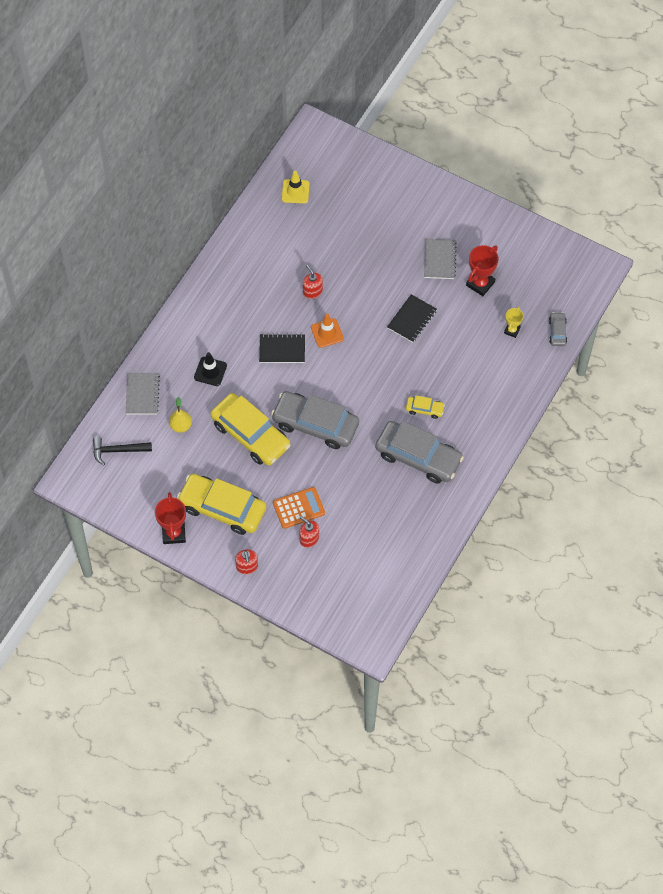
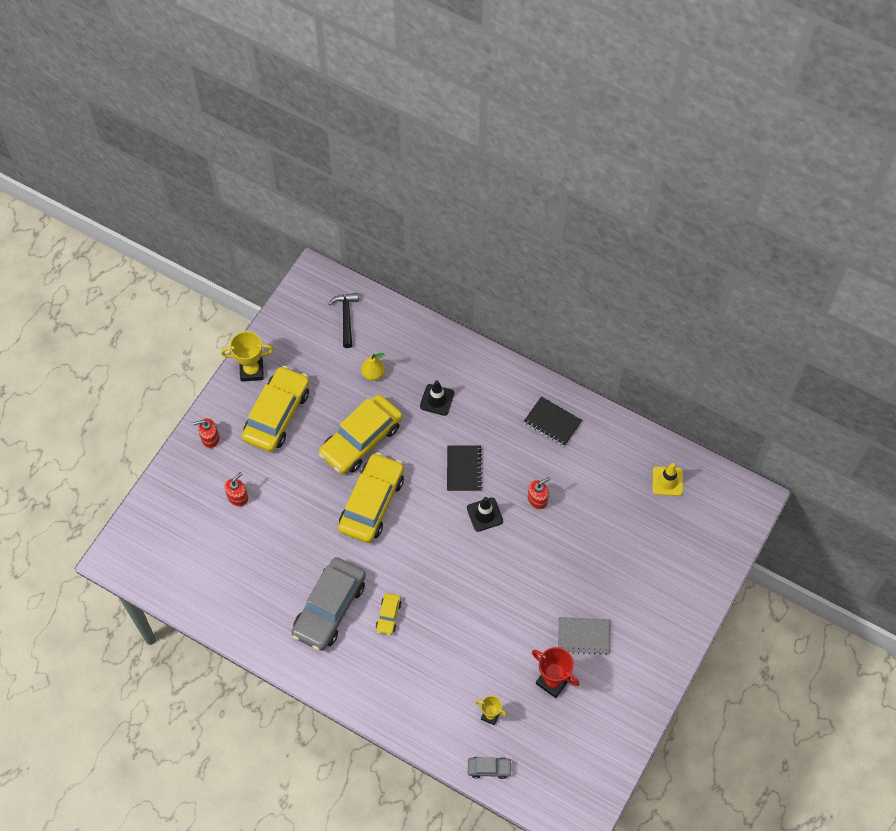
camera: 90 degrees right, 0 degrees up
(142, 394) = (410, 337): grey notebook -> none
(173, 533) = (251, 370): red trophy -> yellow trophy
(298, 508) = (273, 487): orange calculator -> none
(315, 424) = (372, 503): grey car -> yellow car
(327, 333) = (484, 514): orange traffic cone -> black traffic cone
(412, 319) = (503, 604): black notebook -> black notebook (552, 422)

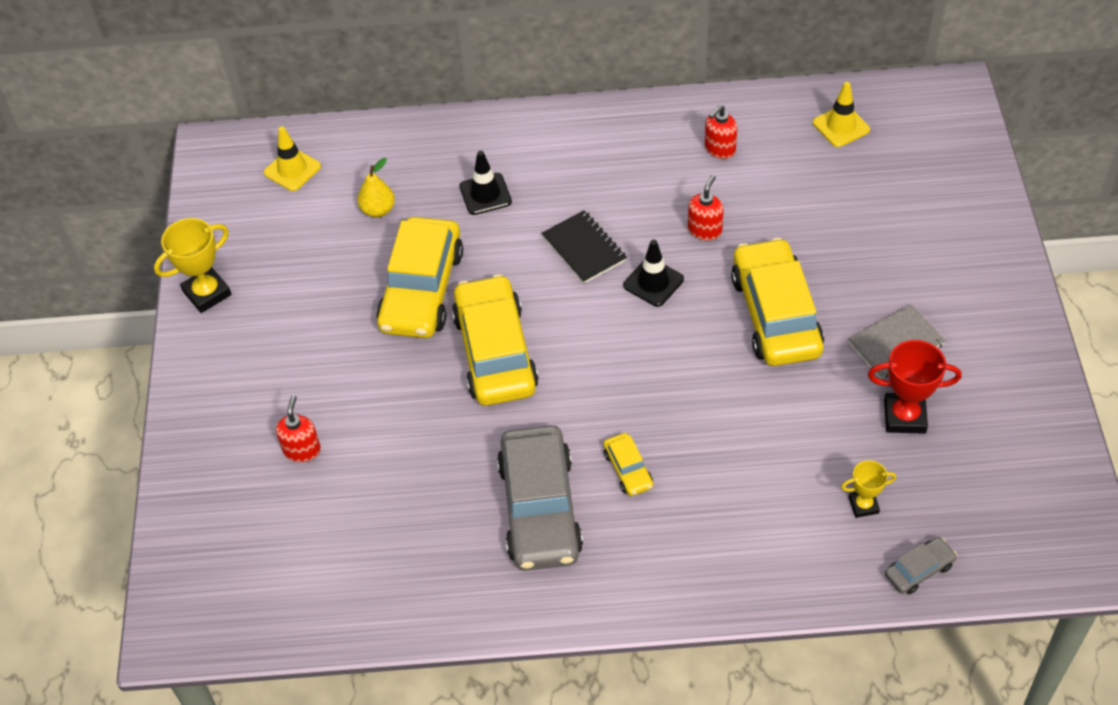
camera: 30 degrees left, 10 degrees down
(210, 438) = (207, 402): red soap dispenser -> red soap dispenser (719, 149)
(277, 414) = (282, 323): yellow car -> yellow car (775, 314)
(346, 317) = (292, 170): black hammer -> yellow traffic cone
(552, 422) = (650, 141): black notebook -> none

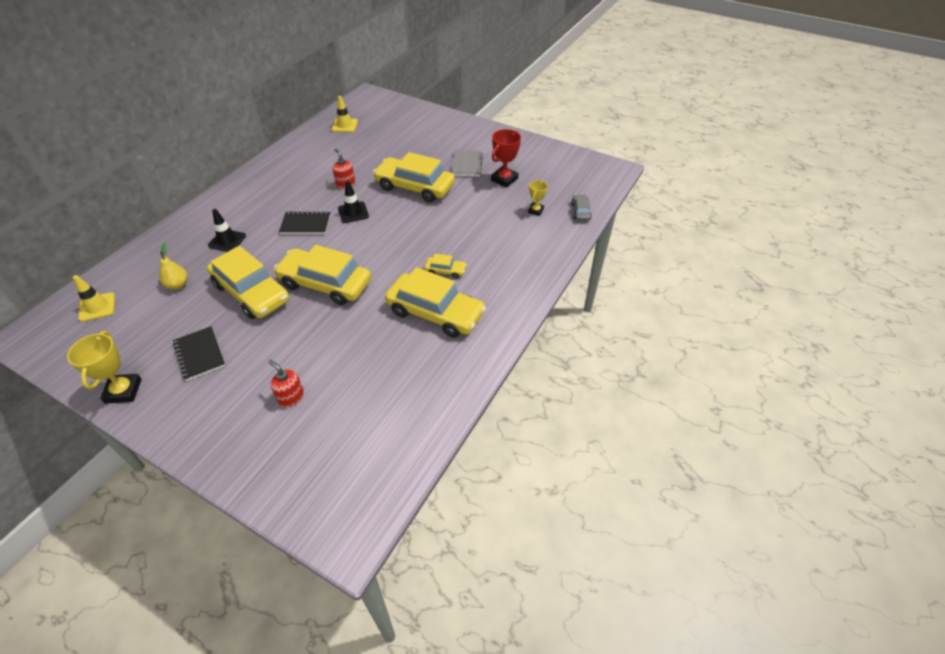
camera: 60 degrees left, 5 degrees down
(298, 317) = (199, 354): none -> black notebook
(540, 508) = (435, 313): grey car -> yellow car
(719, 149) = (309, 160): red soap dispenser -> none

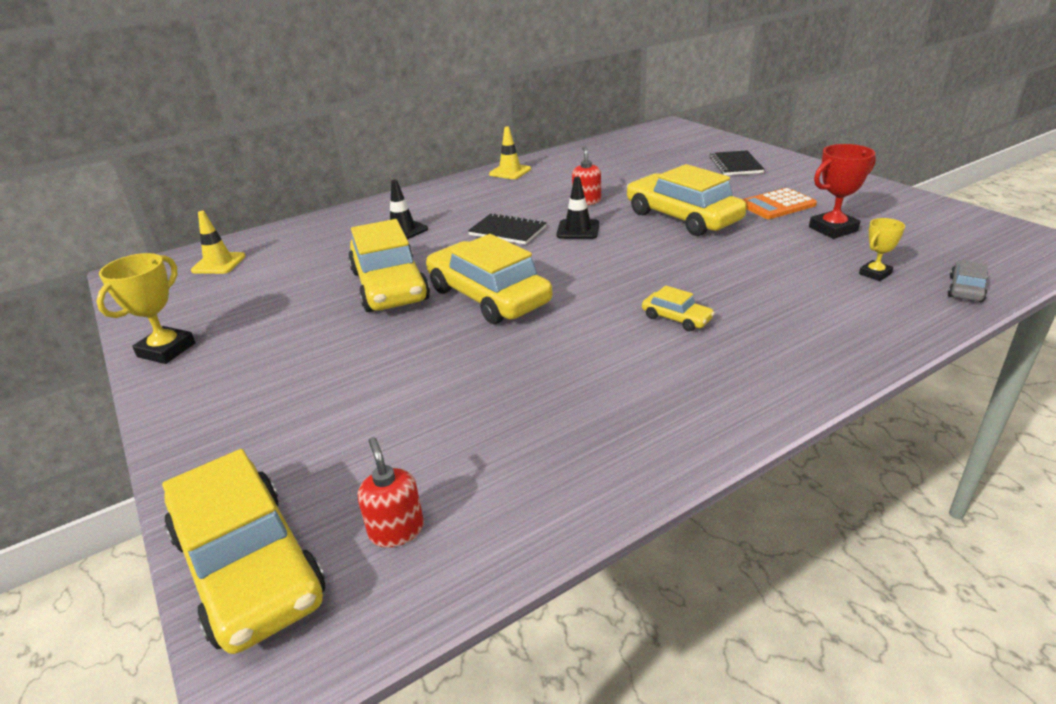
camera: 30 degrees right, 15 degrees down
(178, 285) = (315, 261): yellow pear -> none
(199, 354) = (278, 335): black notebook -> black notebook (735, 165)
(291, 397) = (344, 417): red soap dispenser -> red soap dispenser (396, 530)
(345, 125) = (622, 149): yellow traffic cone -> yellow traffic cone (510, 172)
(435, 313) = (629, 367): yellow car -> yellow car (248, 566)
(467, 164) = (777, 205): grey notebook -> orange calculator

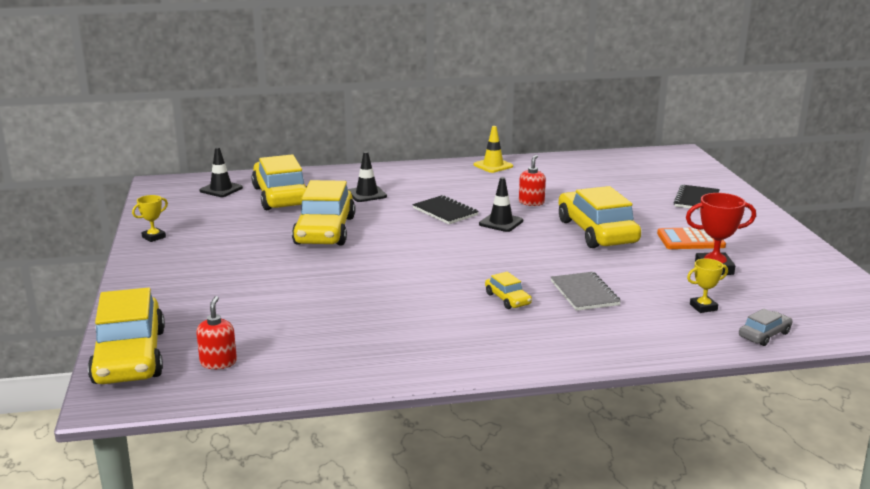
camera: 20 degrees right, 10 degrees down
(166, 350) = (153, 237): yellow trophy -> yellow trophy, size x0.60
(219, 263) = (221, 189): yellow traffic cone -> black traffic cone
(488, 296) = (387, 253): yellow car -> yellow car (281, 196)
(746, 289) = (584, 293): none -> grey notebook

